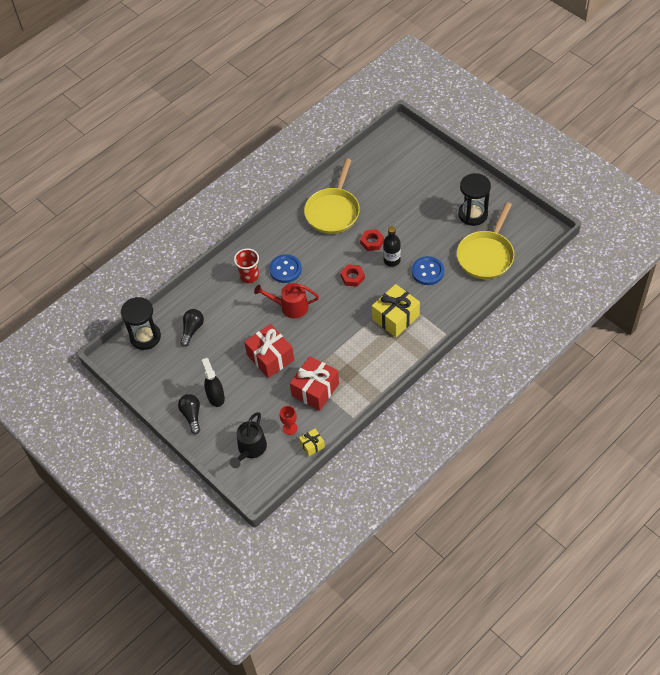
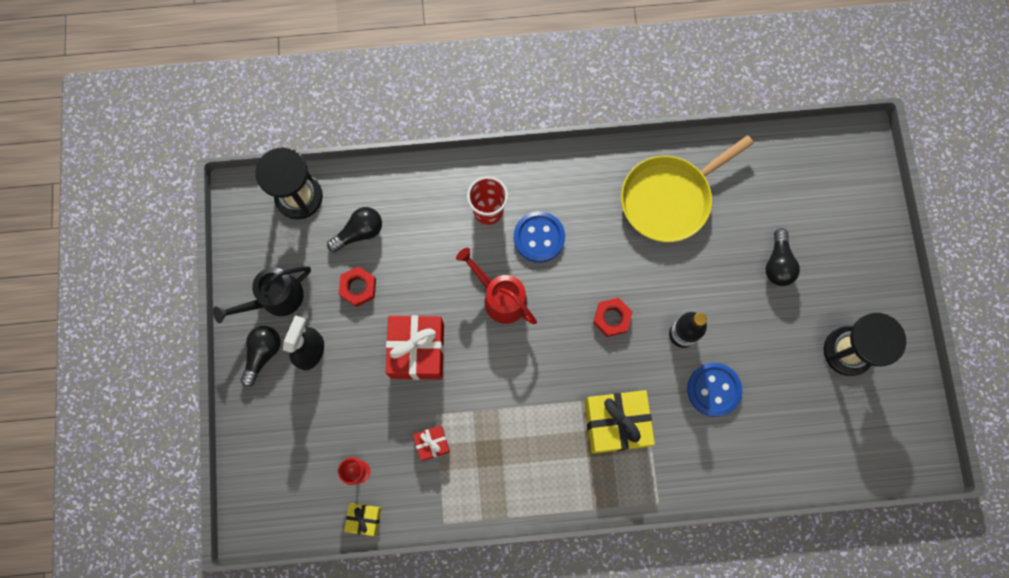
camera: 35 degrees right, 20 degrees up
(250, 449) = (290, 460): black watering can -> black watering can (275, 299)
(315, 390) = (432, 443): red gift -> red gift, size x0.50
(372, 242) = (680, 286): red nut -> red nut (358, 288)
(408, 202) = (778, 264): none -> black light bulb
(486, 255) = (811, 429): yellow pan -> none

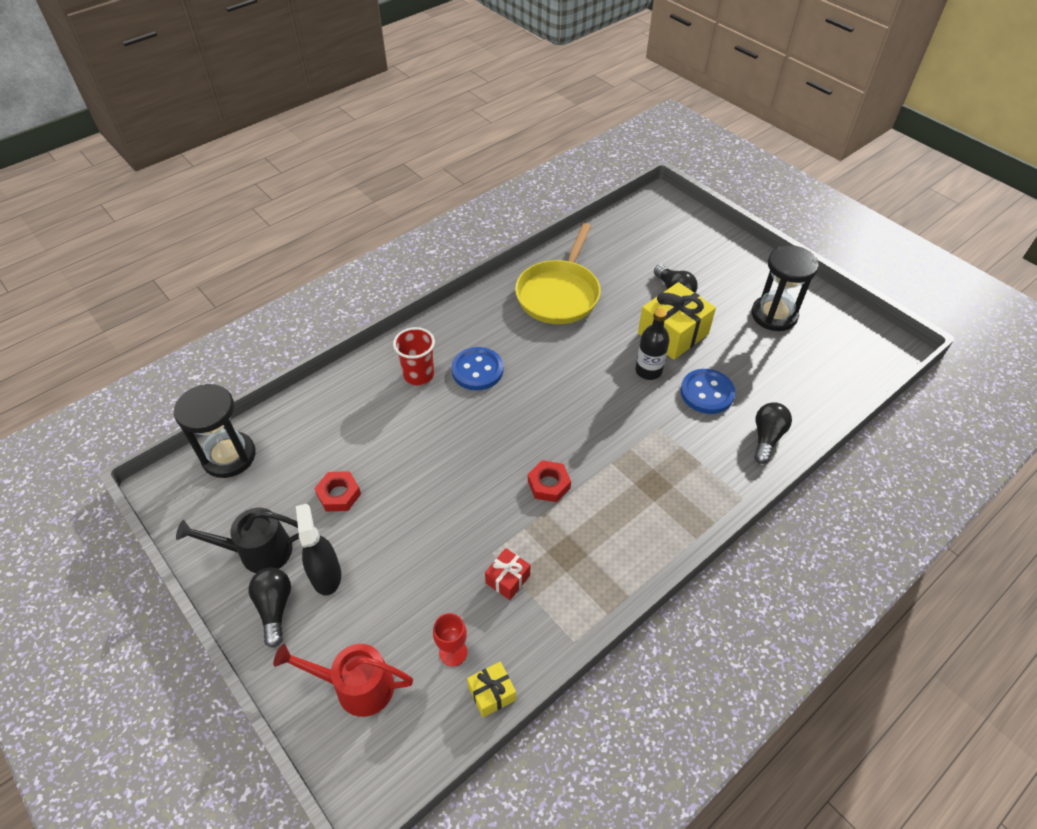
camera: 35 degrees left, 25 degrees down
(275, 299) = (257, 551): black watering can -> black watering can turned 60 degrees clockwise
(359, 232) = (310, 452): black light bulb -> black light bulb (766, 438)
(417, 351) = (434, 511): red gift -> none
(500, 297) = (478, 428): red watering can -> red watering can (356, 686)
(612, 318) = (584, 391): red nut -> red nut (549, 484)
(616, 424) = (655, 462): yellow gift -> yellow gift (673, 333)

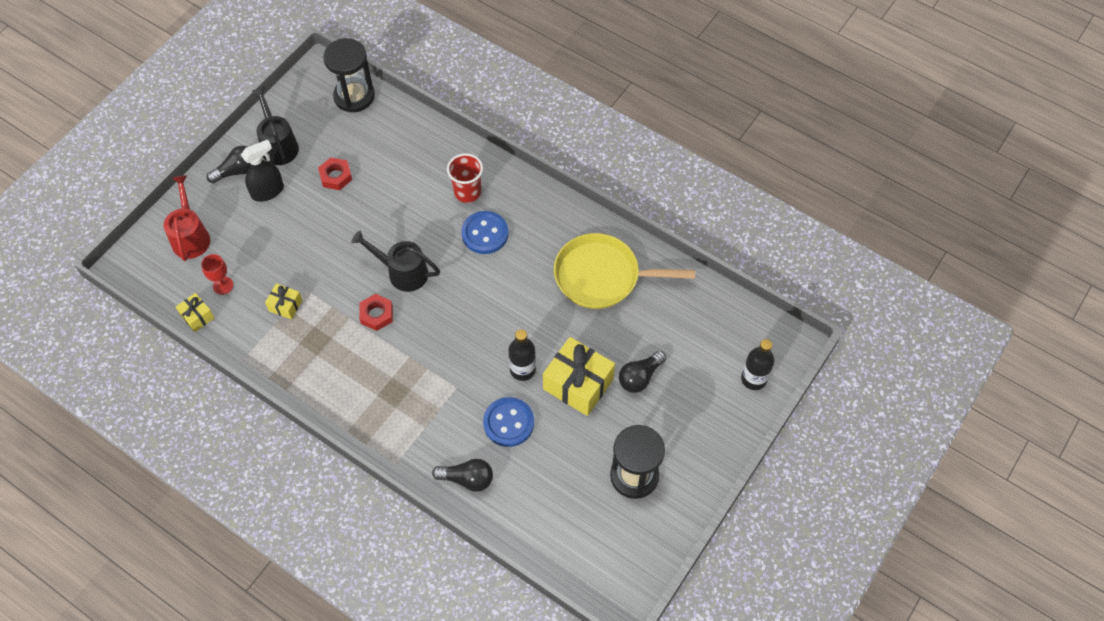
camera: 75 degrees right, 10 degrees up
(500, 450) = (402, 272): none -> black watering can
(508, 579) = (285, 305): red gift -> yellow gift
(689, 225) = (753, 379): none -> black bottle

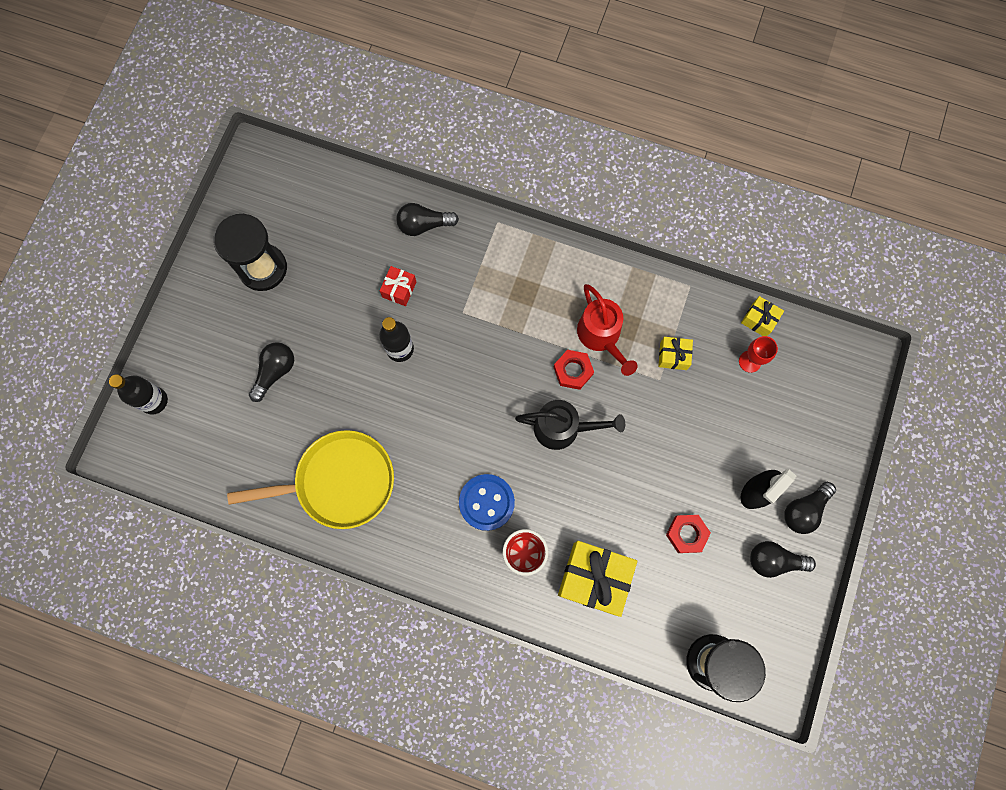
camera: 165 degrees right, 15 degrees up
(190, 236) = (814, 411): red watering can -> red watering can (601, 337)
(278, 145) = (774, 561): black watering can -> black light bulb
(508, 423) = (399, 289): blue button -> red gift
(578, 384) = (338, 348): yellow gift -> yellow gift (594, 578)

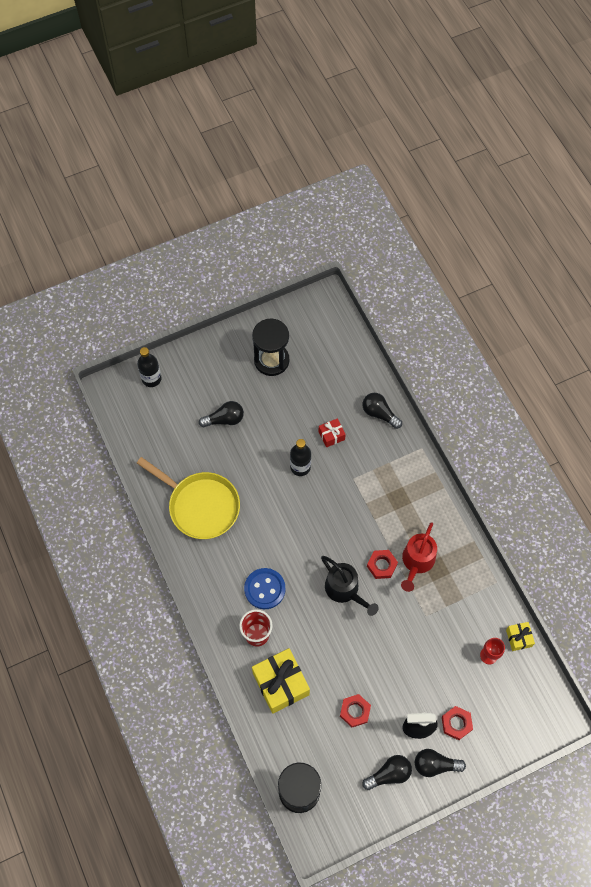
camera: 45 degrees right, 10 degrees down
(673, 356) = (447, 610): yellow gift -> none
(774, 561) = (389, 774): black light bulb -> black light bulb turned 105 degrees clockwise
(784, 453) = (456, 723): none -> red nut

